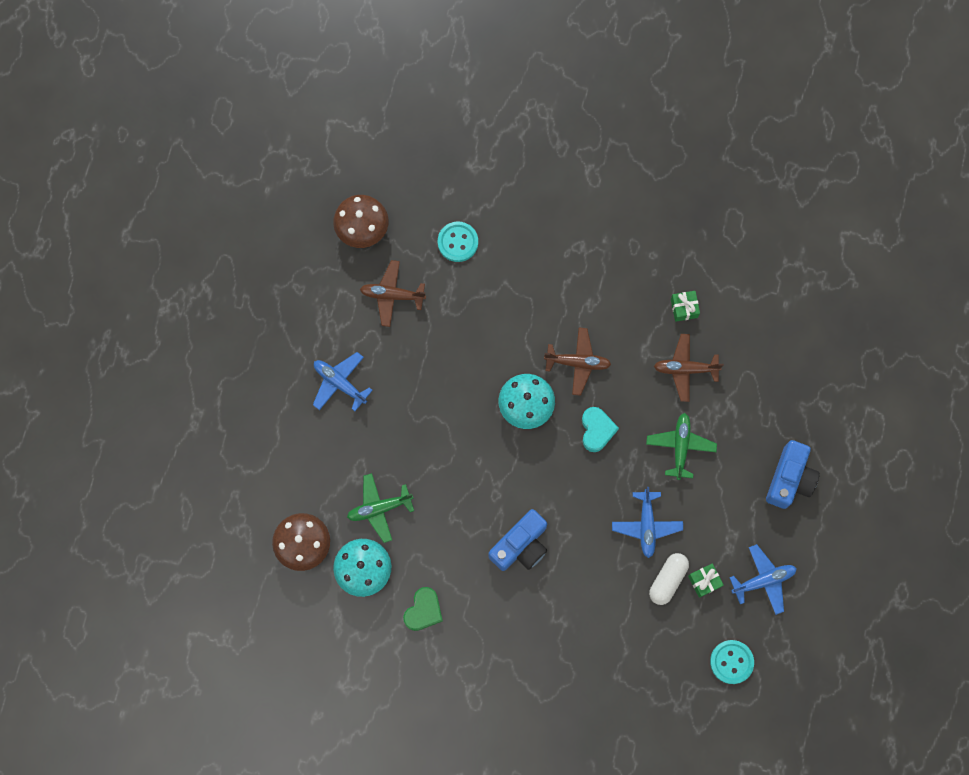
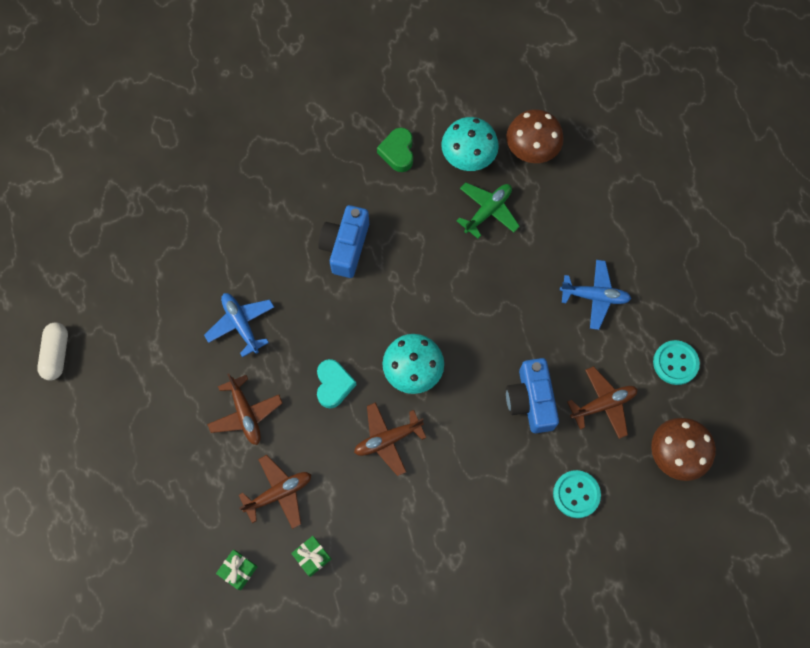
camera: 150 degrees right, 5 degrees down
(596, 430) = (333, 385): turquoise heart -> turquoise heart turned 150 degrees counterclockwise
(667, 580) = (197, 288): white capsule -> white capsule (57, 354)
(680, 446) = (245, 414): green plane -> brown plane
(704, 581) = (163, 304): green gift -> green gift (238, 570)
(731, 662) = (106, 250): turquoise button -> turquoise button (675, 363)
(763, 580) = (108, 334): blue plane -> none
(789, 479) = (124, 441): blue camera -> blue camera (531, 400)

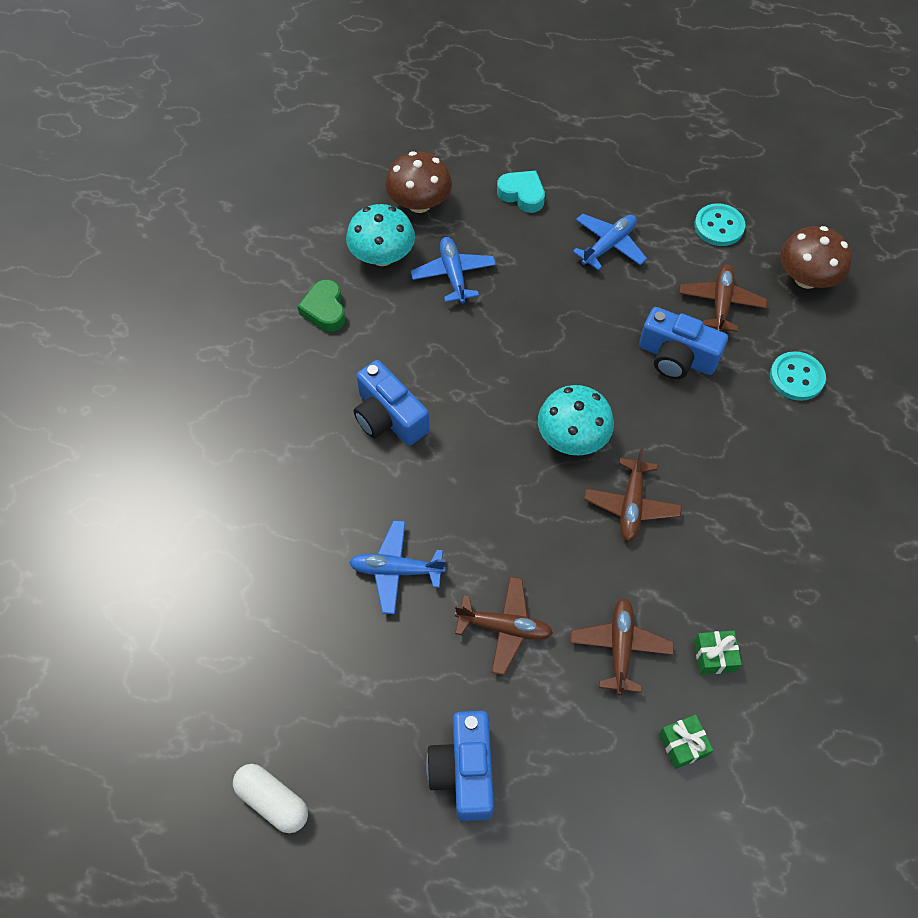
camera: 55 degrees left, 10 degrees down
(139, 448) = (464, 771): none -> blue camera
(333, 385) = (535, 520): turquoise heart -> turquoise heart (522, 194)
(398, 152) = (325, 310): green heart -> green heart turned 45 degrees clockwise
(488, 211) = (453, 275): green plane -> blue plane

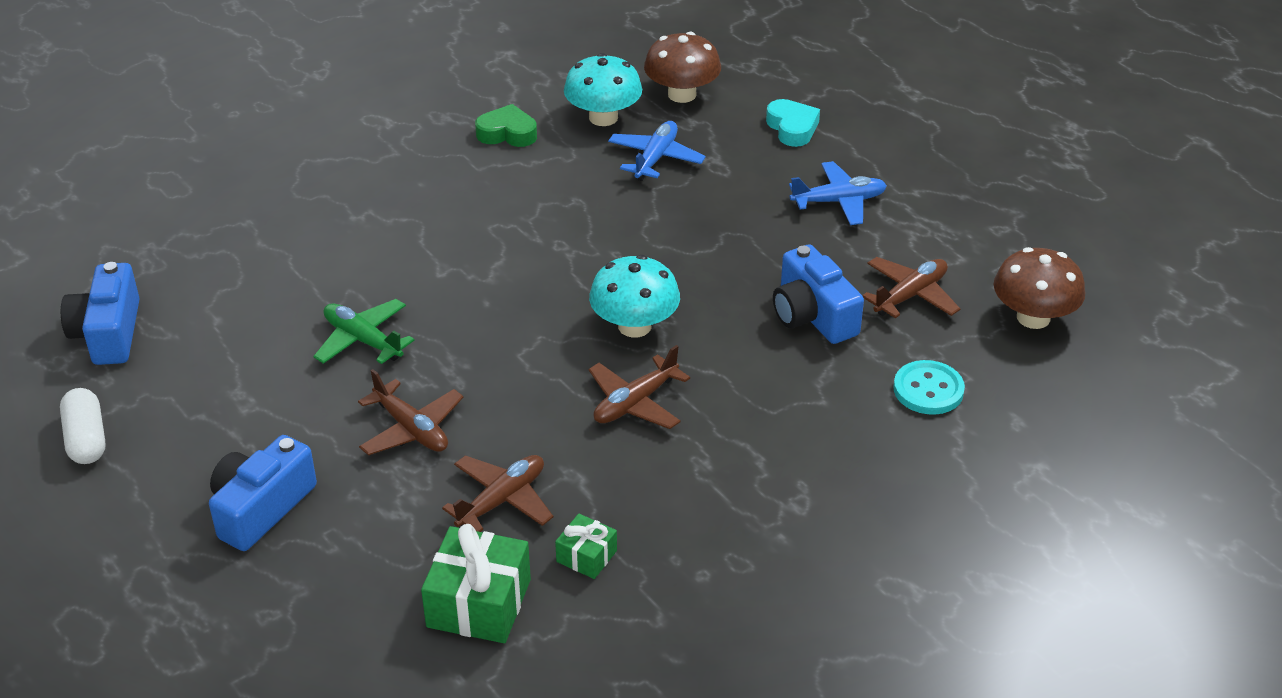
camera: 35 degrees right, 20 degrees down
(325, 310) = (507, 133): green heart -> green heart turned 75 degrees clockwise
(389, 417) = (479, 232): blue camera -> blue camera (108, 333)
(396, 570) = (363, 340): blue plane -> green plane
(683, 744) = (479, 603): green gift -> green gift, size x1.84
(719, 226) = (978, 236): turquoise button -> none

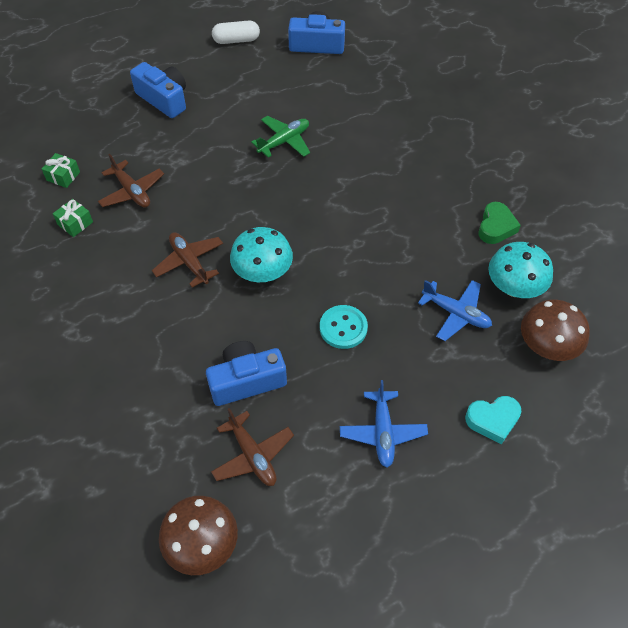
camera: 100 degrees right, 15 degrees up
(411, 429) = (202, 158): brown plane -> none
(479, 603) = (63, 176): green gift -> green gift, size x0.54
(928, 390) = (145, 438): turquoise button -> turquoise button (343, 328)

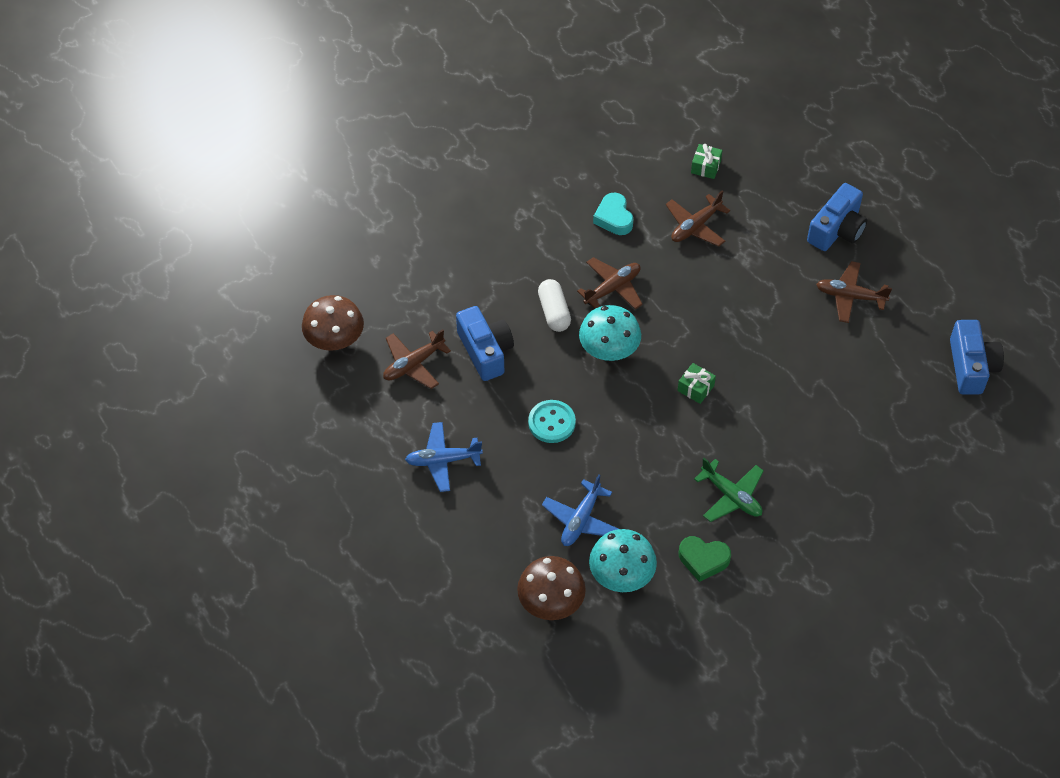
camera: 85 degrees right, 0 degrees up
(75, 223) = (646, 189): green gift -> green gift (695, 388)
(236, 40) = (957, 283): white capsule -> white capsule (554, 312)
(236, 101) = (850, 296): none -> brown plane
(284, 141) = (794, 349): green plane -> green plane (731, 496)
(493, 420) = (462, 550): turquoise heart -> turquoise heart (614, 218)

